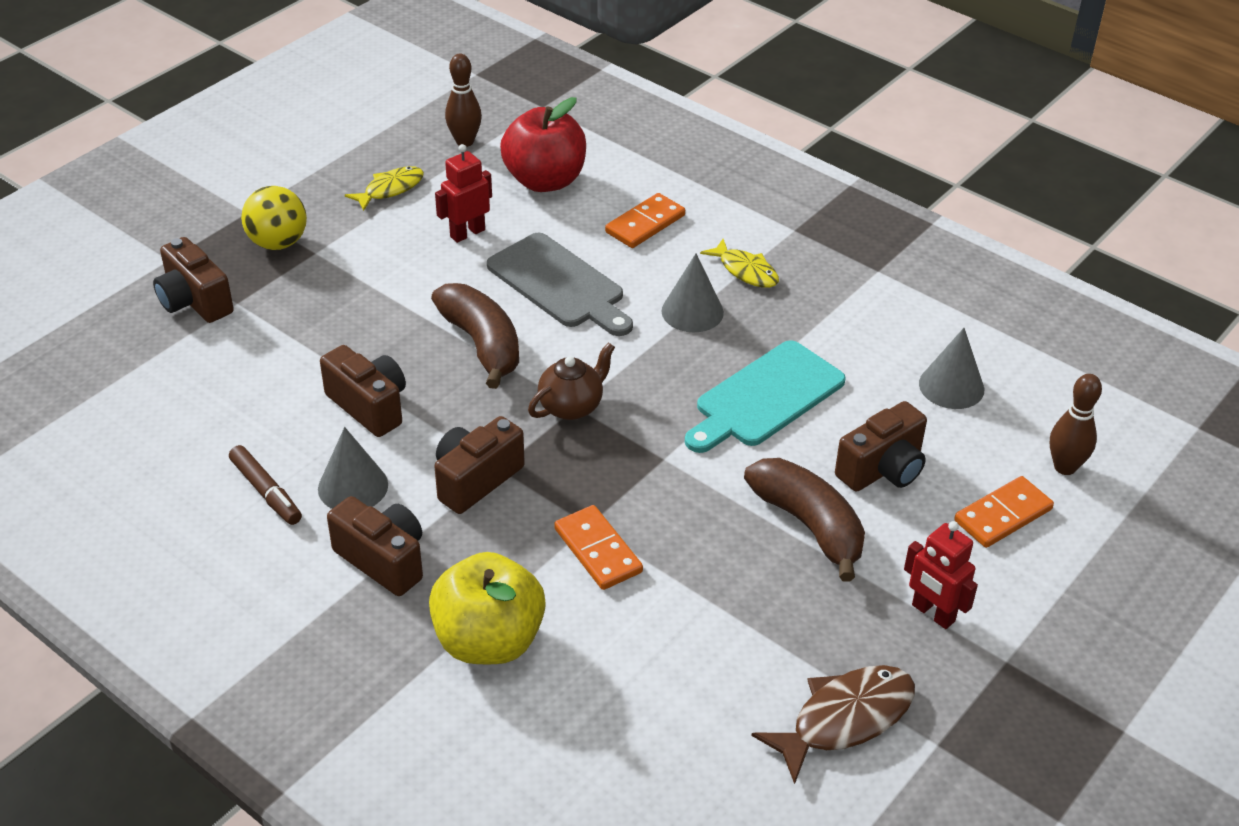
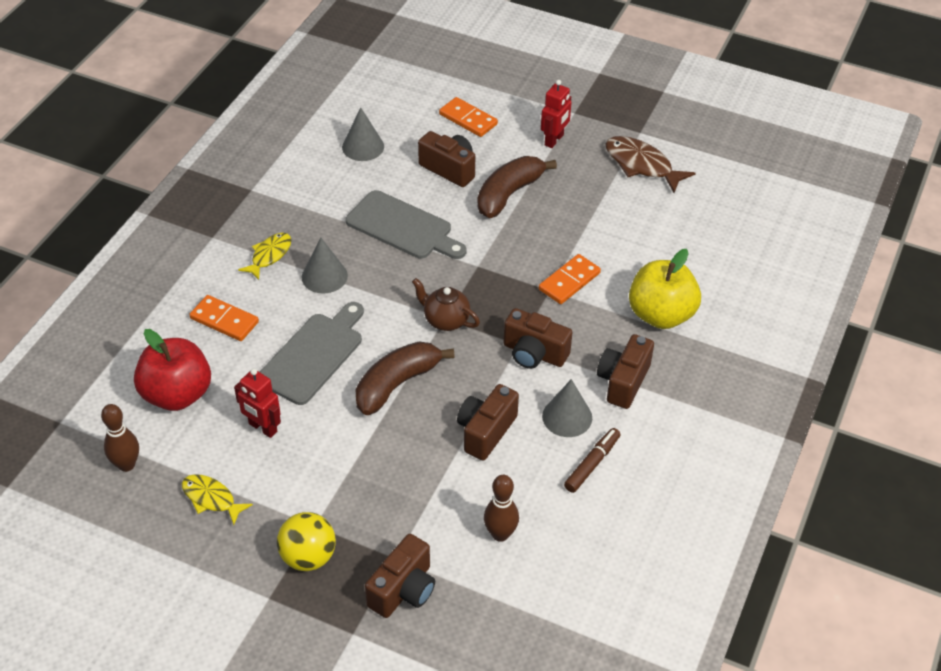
camera: 105 degrees left, 5 degrees up
(765, 397) = (402, 227): turquoise cutting board -> grey cutting board
(1065, 467) = (419, 98): brown bowling pin -> brown bowling pin (500, 534)

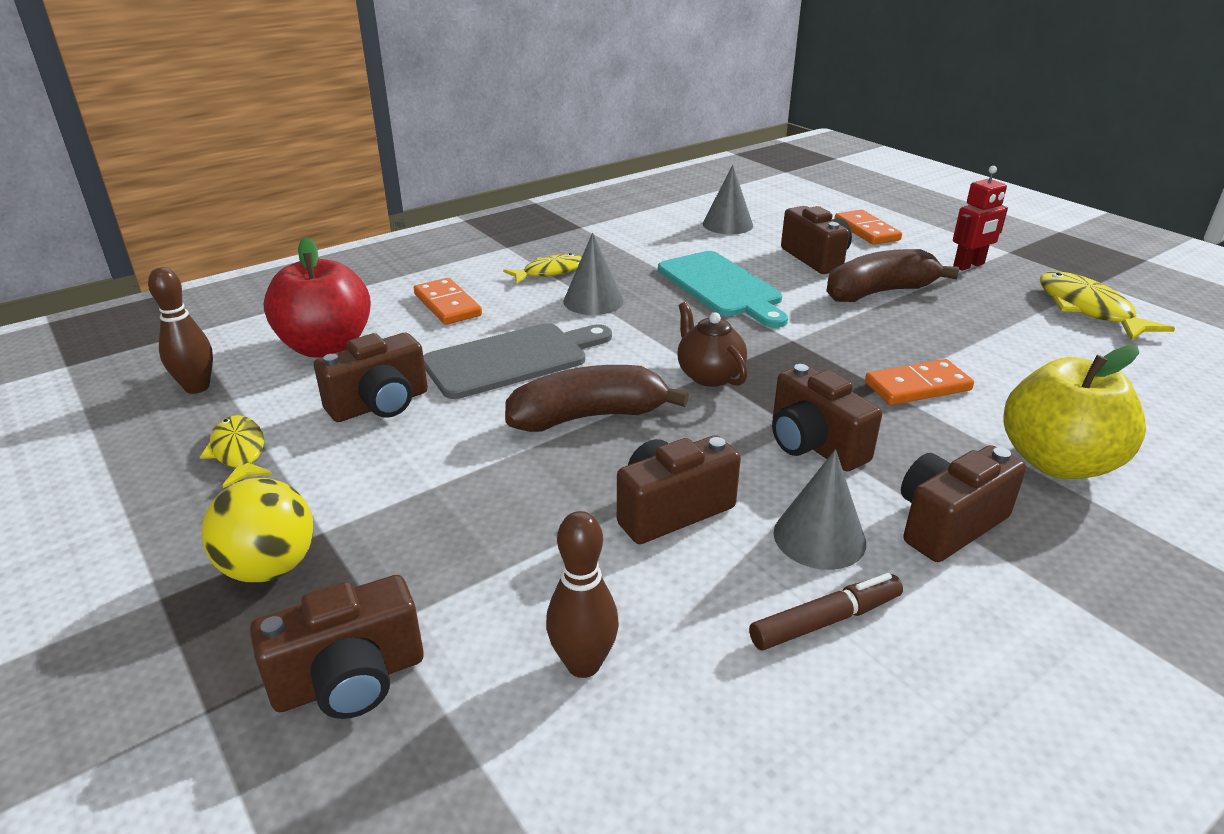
camera: 30 degrees right, 15 degrees down
(262, 428) = (380, 405): red robot -> brown camera
(402, 227) = (721, 287): grey cutting board -> turquoise cutting board
(641, 165) = (1088, 309): brown fish -> yellow fish

